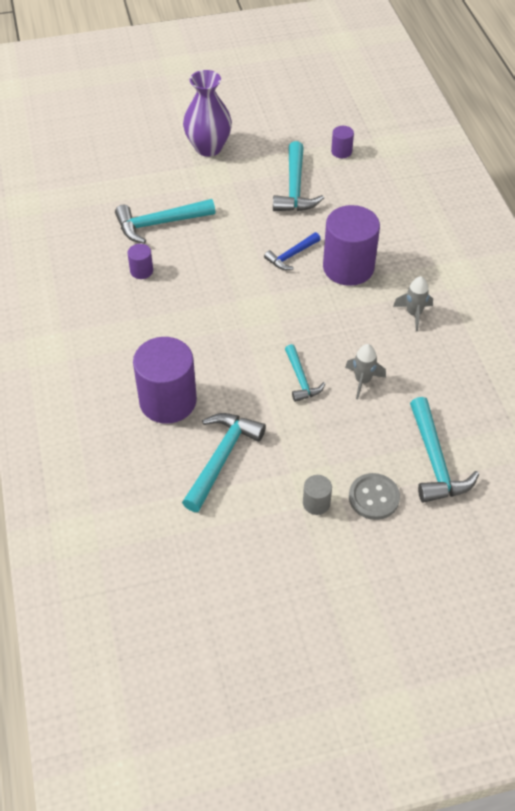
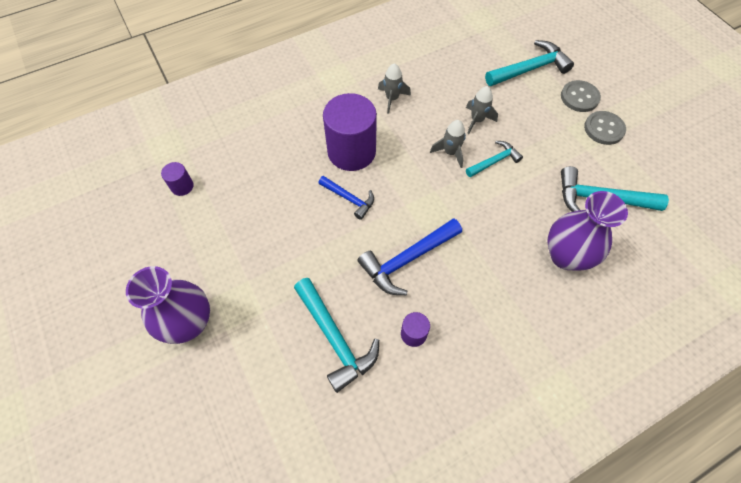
camera: 105 degrees left, 10 degrees up
(168, 401) = (565, 256): purple cylinder -> purple vase
(211, 282) = (407, 259): none -> blue hammer
(295, 188) = (248, 217): turquoise hammer -> none
(316, 503) = (604, 129): grey cylinder -> grey button
(324, 345) = (450, 152): none -> grey rocket

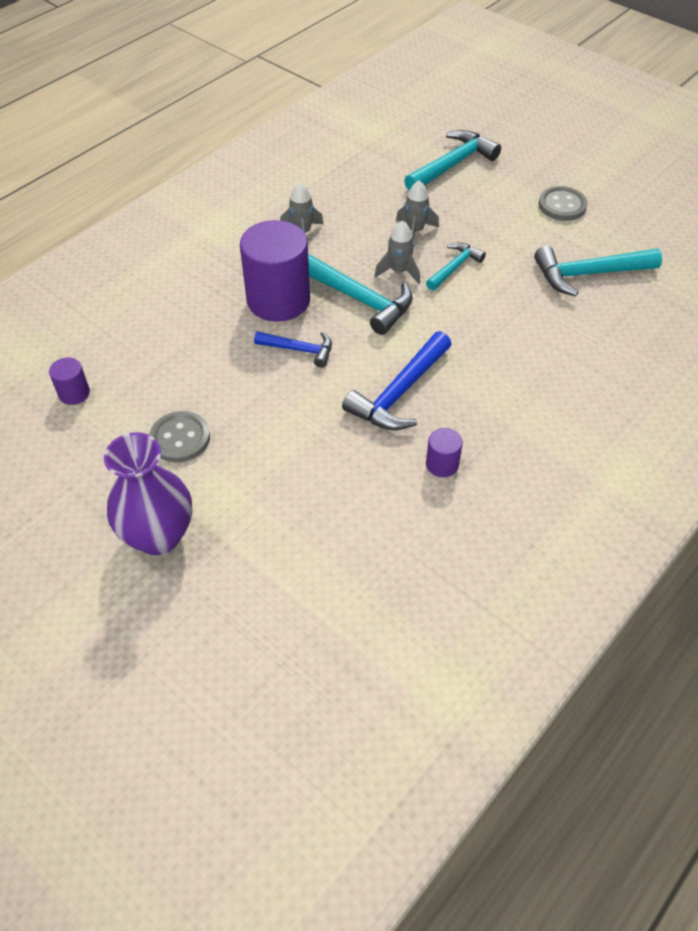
camera: 20 degrees left, 10 degrees down
(334, 338) = (350, 496): turquoise hammer -> turquoise hammer (360, 300)
(565, 256) = (576, 339): purple vase -> none
(579, 97) = (521, 180): grey button -> grey button (180, 438)

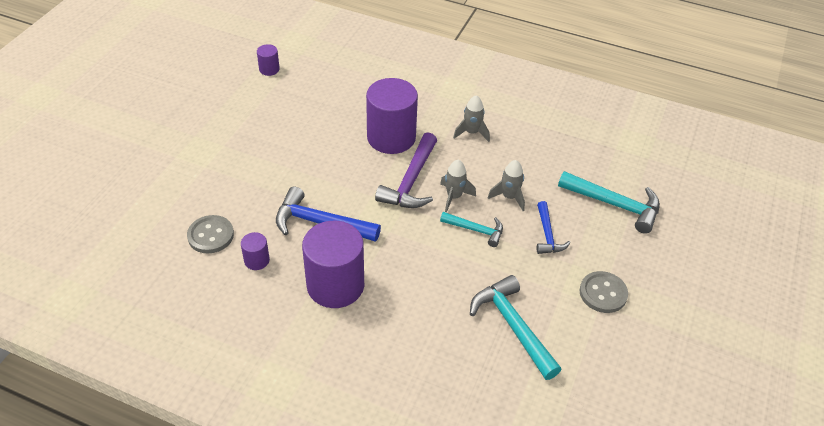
camera: 70 degrees right, 5 degrees down
(158, 536) = (166, 136): purple vase -> none
(180, 438) = (245, 124): grey button -> grey button (210, 235)
(299, 350) = (344, 160): blue hammer -> blue hammer (547, 234)
(360, 300) = (411, 181): turquoise hammer -> purple hammer
(501, 397) = (335, 285): none -> purple cylinder

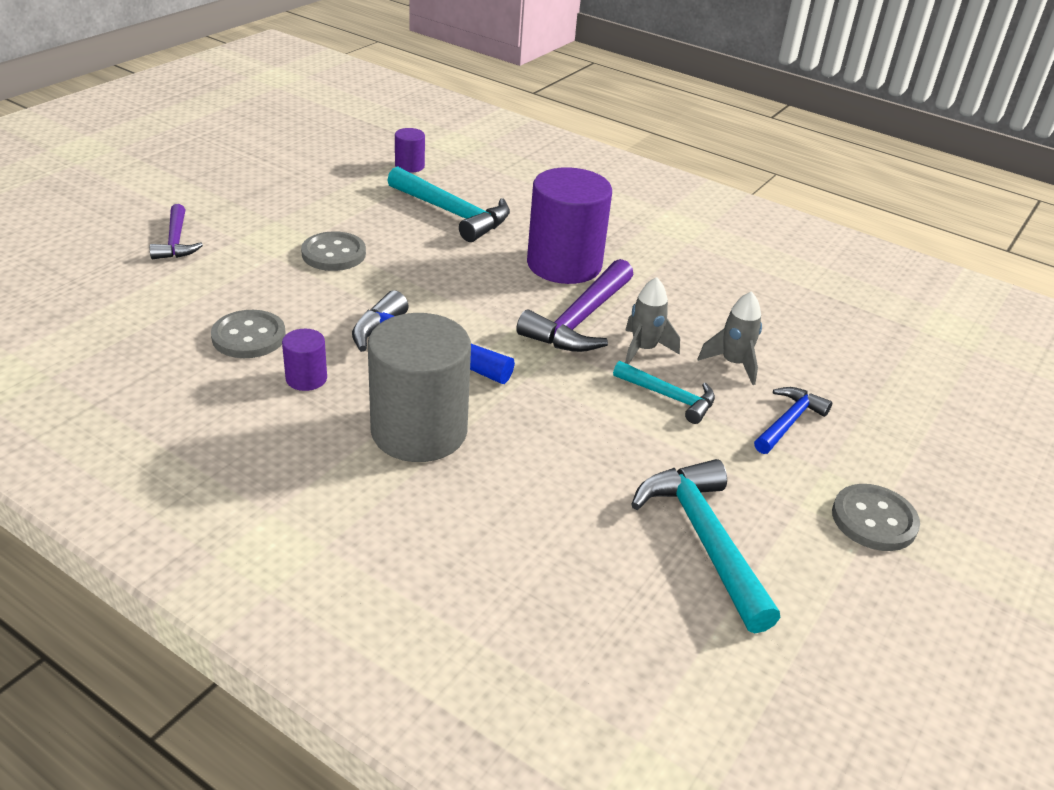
camera: 10 degrees right, 10 degrees down
(135, 166) = (176, 241): none -> purple hammer
(242, 157) = (333, 254): none -> grey button
(335, 285) = (419, 431): purple cylinder -> grey cylinder
(471, 132) = (690, 277): grey rocket -> none
(547, 234) = (788, 422): blue hammer -> blue hammer turned 150 degrees counterclockwise
(614, 205) = (909, 401): turquoise hammer -> turquoise hammer (452, 213)

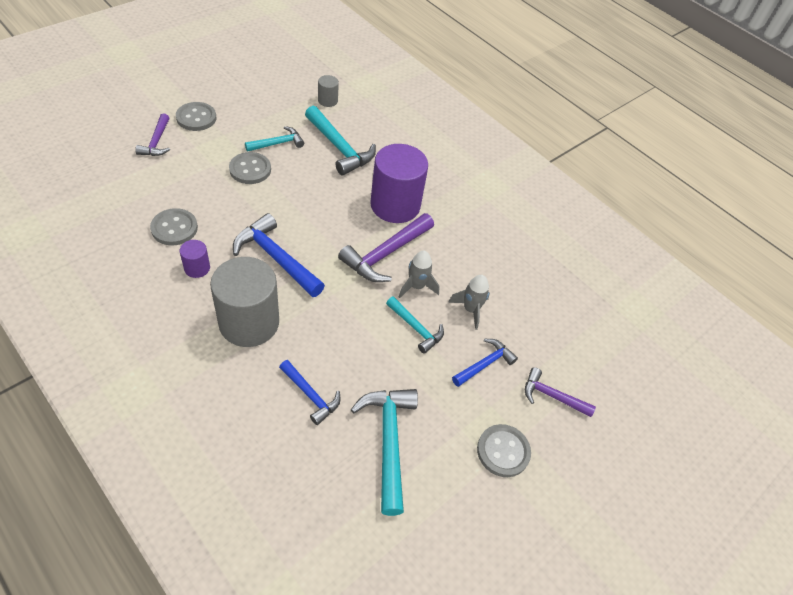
camera: 10 degrees right, 15 degrees up
(225, 207) = (196, 118): none -> grey button
(360, 220) = (277, 143): none -> turquoise hammer
(409, 166) = (327, 100): purple cylinder -> grey cylinder
(557, 504) = (310, 395): none -> blue hammer
(901, 442) = (552, 396): none -> purple hammer

